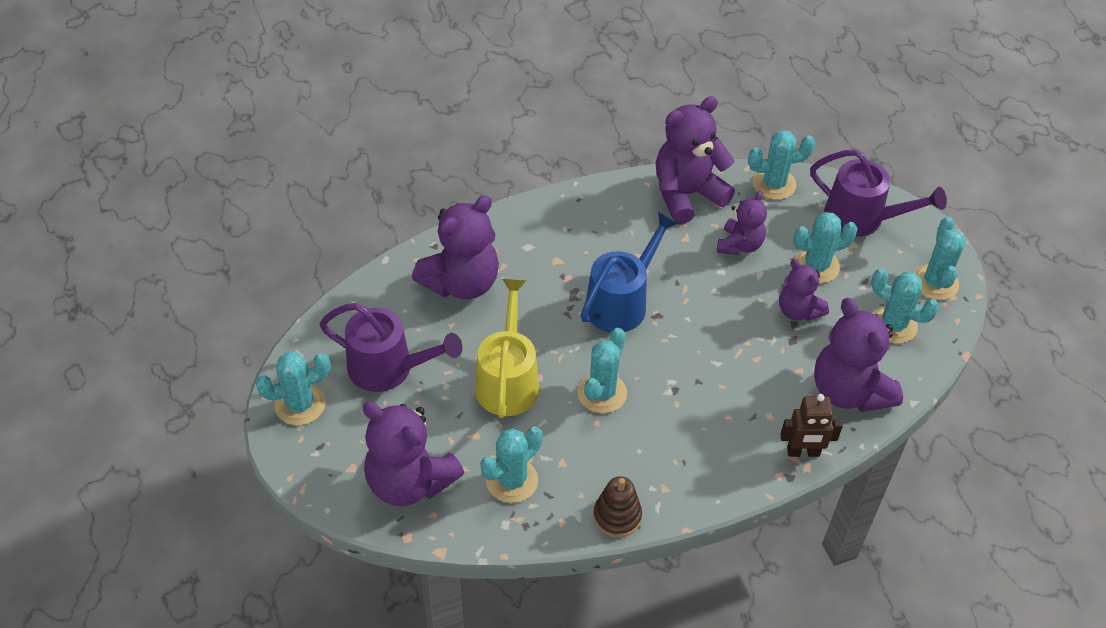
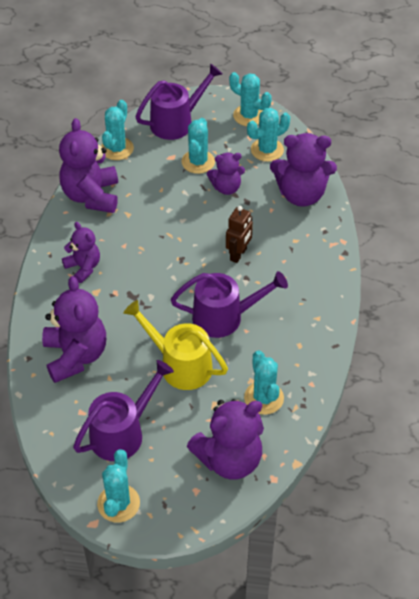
camera: 60 degrees left, 0 degrees up
(602, 393) = (224, 317): turquoise cactus -> purple watering can
(617, 516) = (324, 352): brown stacking toy -> none
(621, 302) = (157, 272): blue watering can -> none
(739, 245) = (154, 190): purple teddy bear -> purple teddy bear (83, 267)
(803, 452) = (331, 237): brown robot -> brown robot (238, 254)

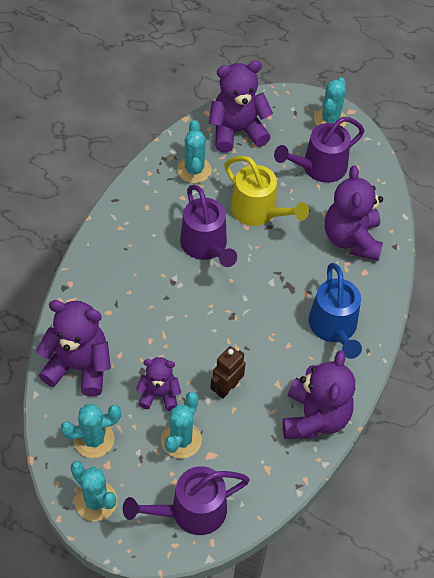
camera: 170 degrees left, 5 degrees up
(83, 267) = (334, 328): purple teddy bear -> blue watering can
(117, 149) = (274, 483): turquoise cactus -> none
(224, 317) = (206, 246): purple watering can -> purple watering can turned 120 degrees counterclockwise
(238, 254) = (172, 308): brown robot -> brown robot (227, 388)

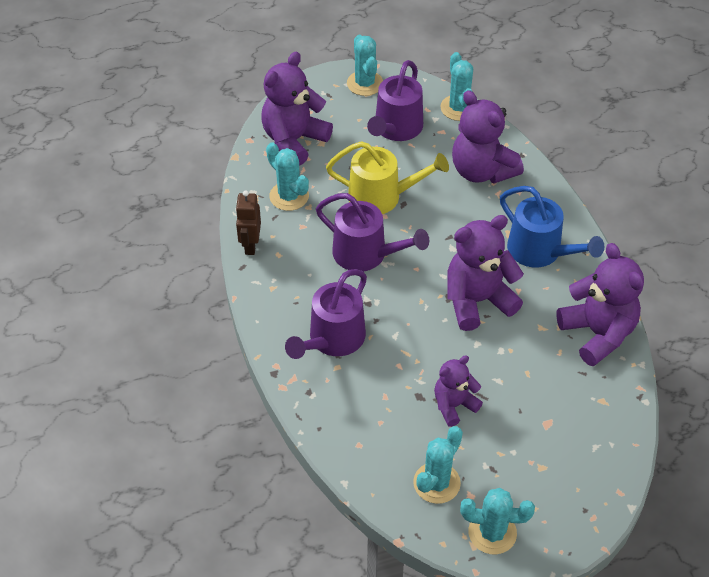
camera: 35 degrees left, 5 degrees down
(79, 367) = (360, 431): purple teddy bear -> purple teddy bear (477, 301)
(181, 440) = (510, 429): turquoise cactus -> turquoise cactus (459, 108)
(191, 511) = (578, 481): purple watering can -> purple watering can (332, 340)
(227, 388) = (504, 359): brown robot -> brown robot (250, 245)

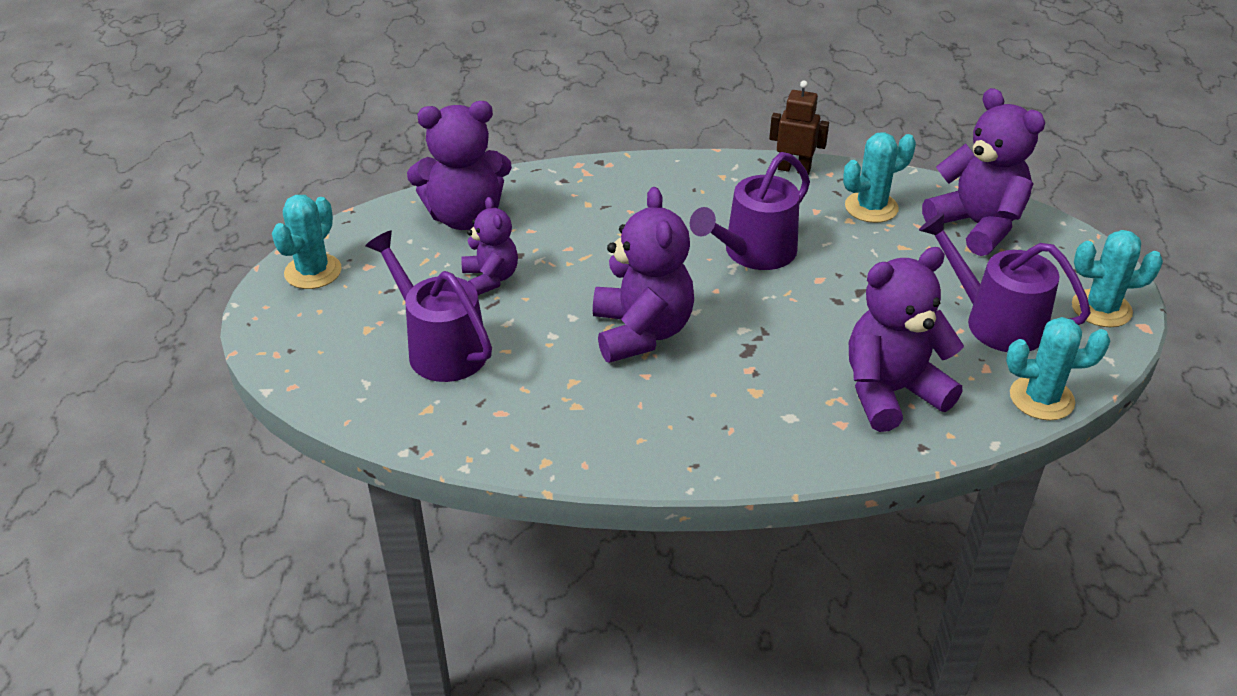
camera: 105 degrees right, 10 degrees down
(332, 340) = (628, 206): purple watering can -> purple watering can (440, 348)
(382, 196) = (855, 284): yellow watering can -> none
(436, 483) = (398, 245): turquoise cactus -> none
(540, 251) = (709, 416): blue watering can -> none
(597, 333) = (537, 435): purple teddy bear -> purple teddy bear (465, 217)

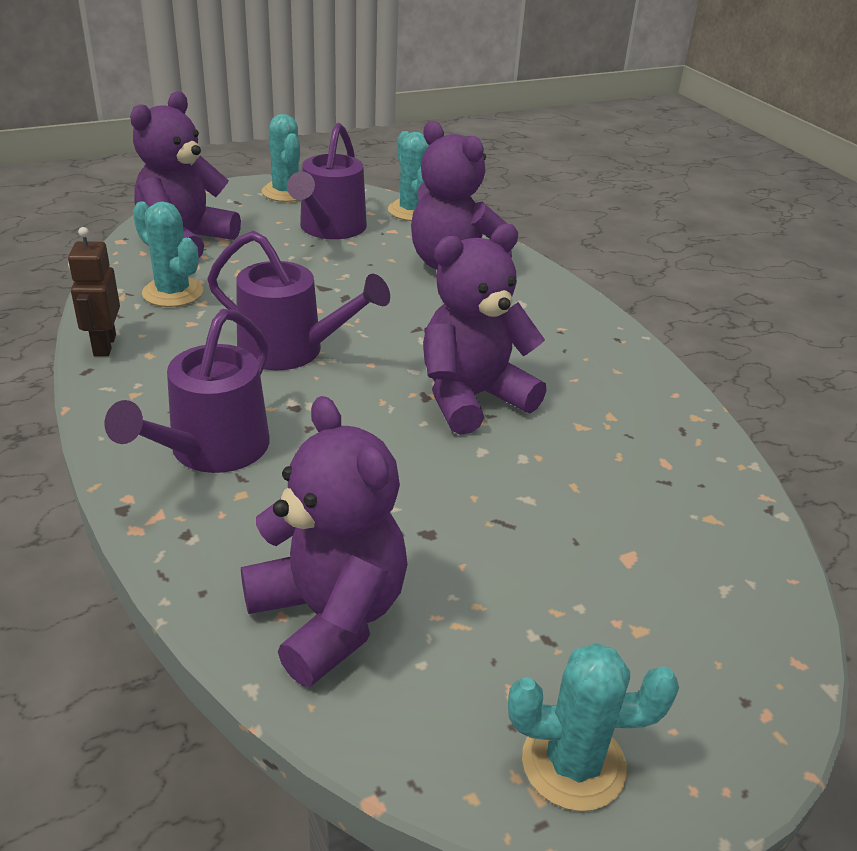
camera: 115 degrees left, 5 degrees down
(440, 348) = (615, 542): purple watering can -> purple watering can (211, 451)
(491, 278) = (457, 539): purple teddy bear -> none

